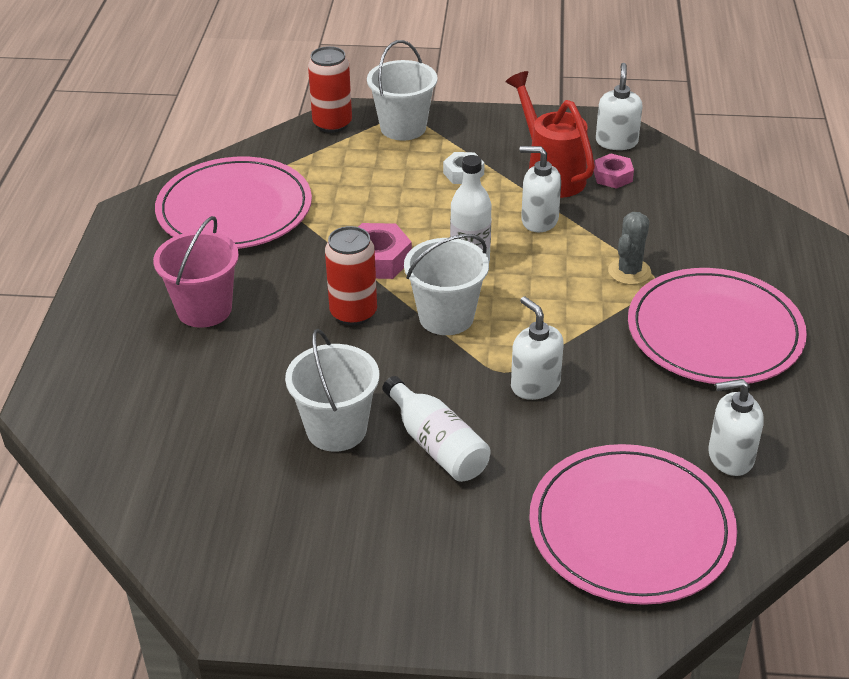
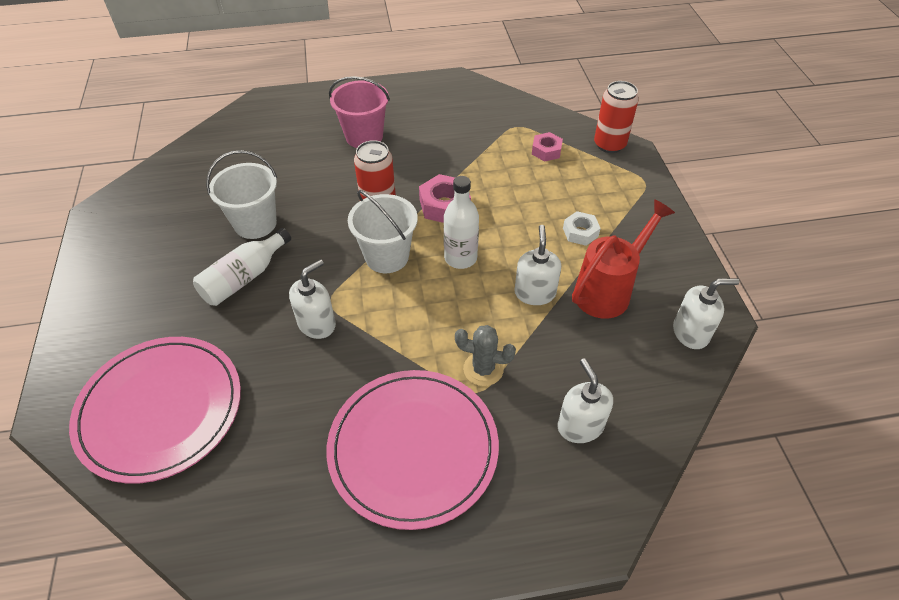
camera: 75 degrees right, 10 degrees up
(234, 209) = (477, 123): pink plate -> none
(403, 127) = (627, 184): white bucket -> none
(613, 176) = (629, 337): pink nut -> pink nut (546, 151)
(730, 457) = (244, 475): white soap dispenser -> white soap dispenser (580, 426)

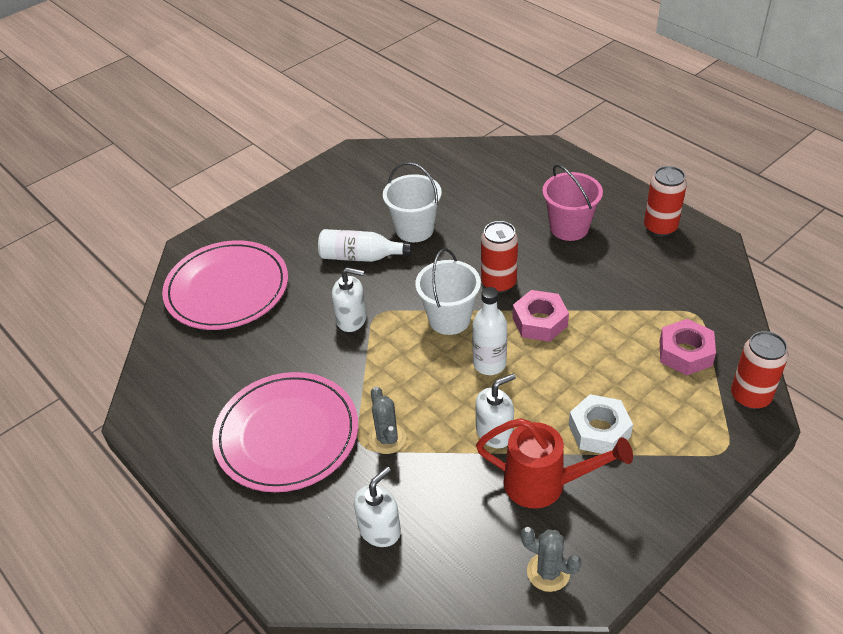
camera: 60 degrees right, 5 degrees down
(417, 95) = (660, 227): none -> red can
(546, 151) = (685, 353): pink nut -> pink nut, size x1.54
(580, 232) = (599, 430): white nut -> white nut, size x1.54
(691, 332) = (548, 572): white soap dispenser -> grey cactus

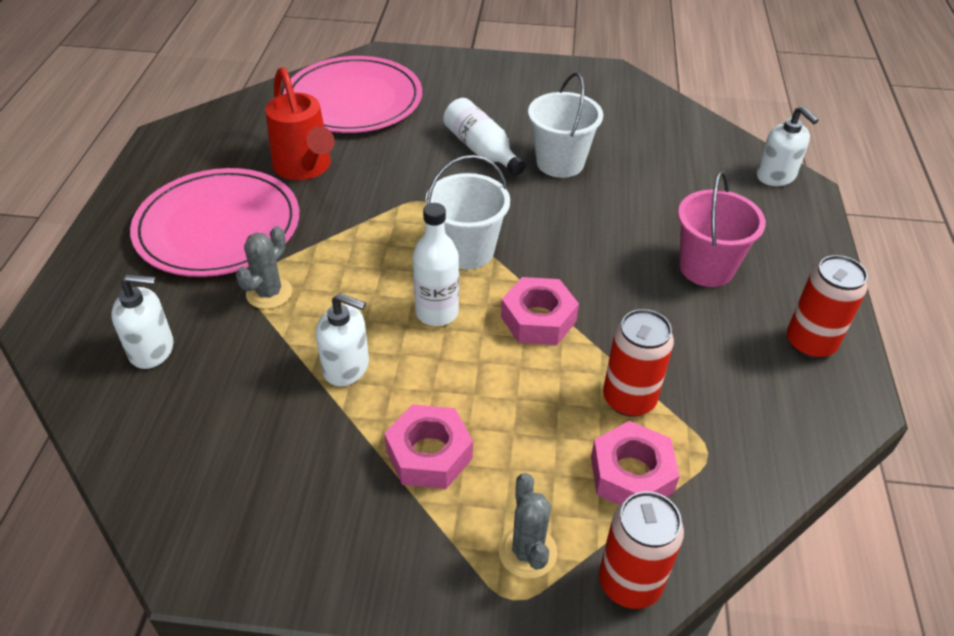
camera: 45 degrees right, 0 degrees up
(352, 319) = (396, 188): white soap dispenser -> white soap dispenser (776, 176)
(498, 283) = (558, 258): red can -> red can (629, 399)
(545, 484) = (310, 447): red watering can -> red watering can (305, 169)
(548, 572) = (190, 514): grey cactus -> grey cactus (527, 552)
(599, 430) = (429, 454): white nut -> pink nut

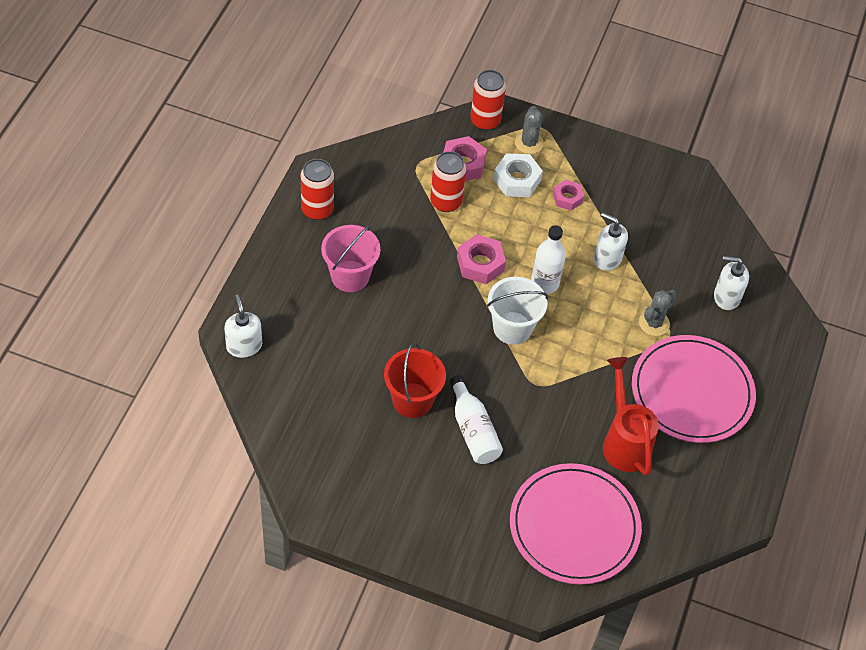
camera: 170 degrees left, 10 degrees up
(429, 454) = (567, 198): pink nut -> pink nut, size x0.65
(526, 466) = (517, 180): none -> white nut
(560, 163) = (412, 400): white bucket -> red bucket

